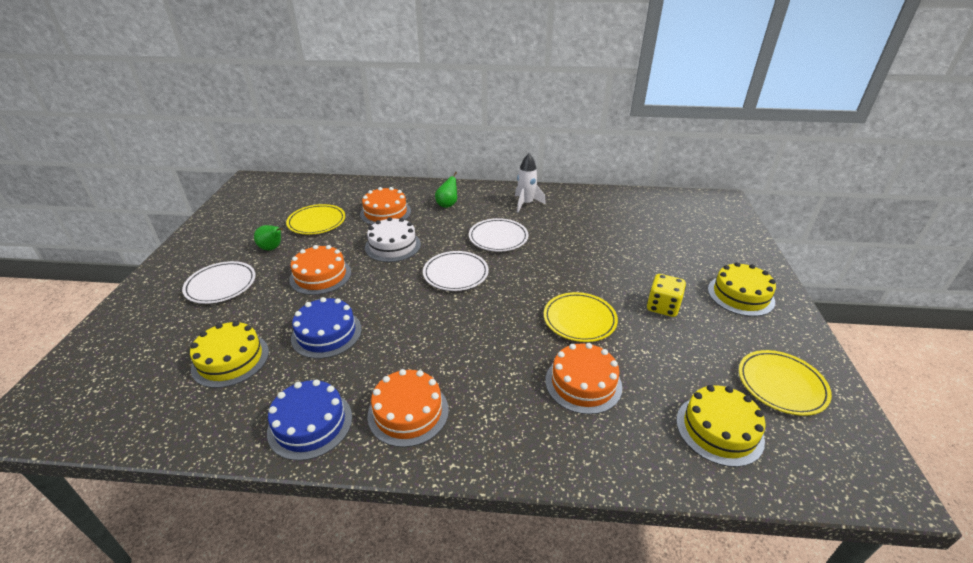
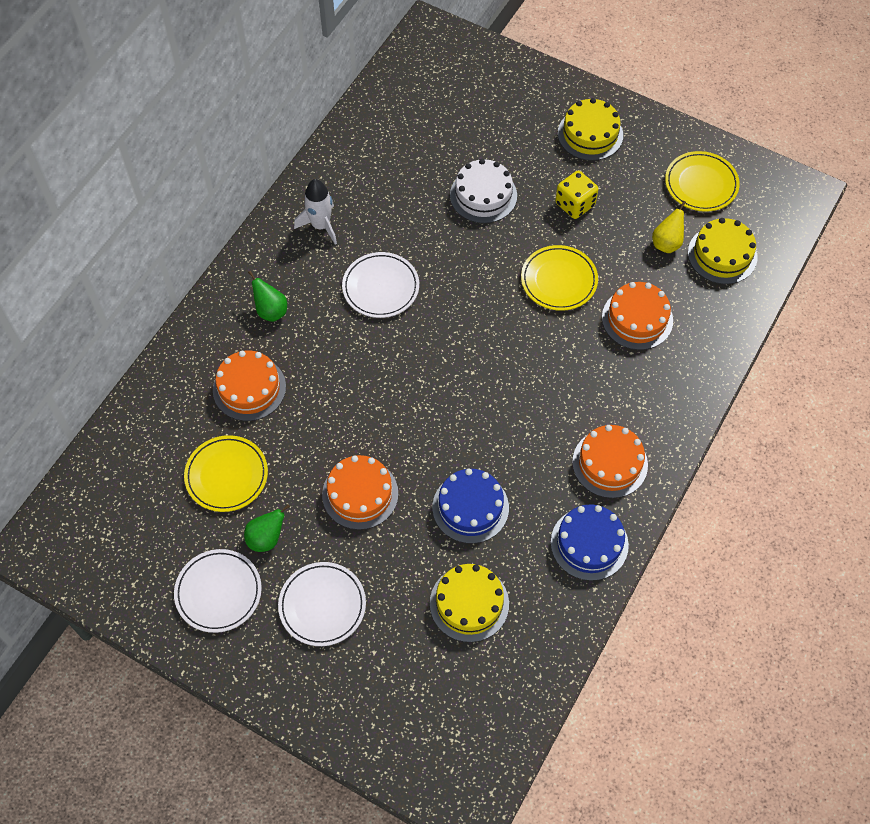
camera: 65 degrees left, 25 degrees up
(393, 246) = (336, 402): white cake -> white cake (483, 195)
(455, 273) = (429, 356): white plate -> white plate (218, 592)
(686, 379) = (666, 243): none -> yellow pear

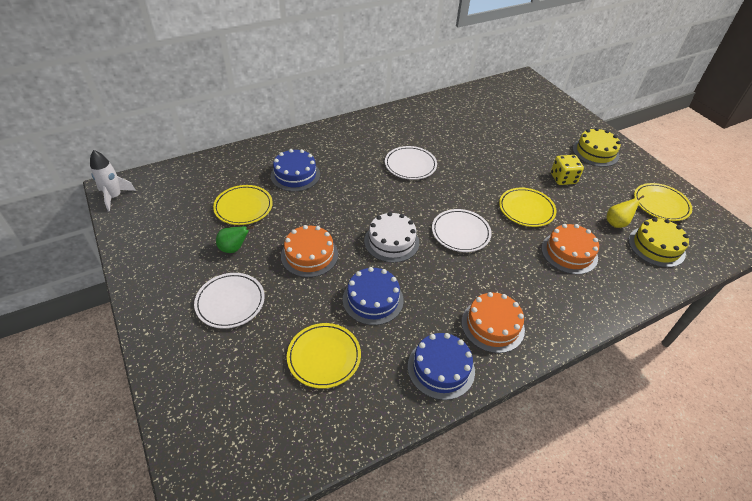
camera: 30 degrees right, 15 degrees down
(218, 592) = (180, 260): white plate -> white plate (460, 232)
(249, 388) = (295, 175): orange cake -> blue cake
(271, 311) = (339, 148): green pear -> none
(321, 226) = (399, 126): white rocket -> white rocket (114, 197)
(469, 603) = (324, 357): yellow cake -> yellow plate
(483, 195) = (506, 151): white cake -> white cake (391, 241)

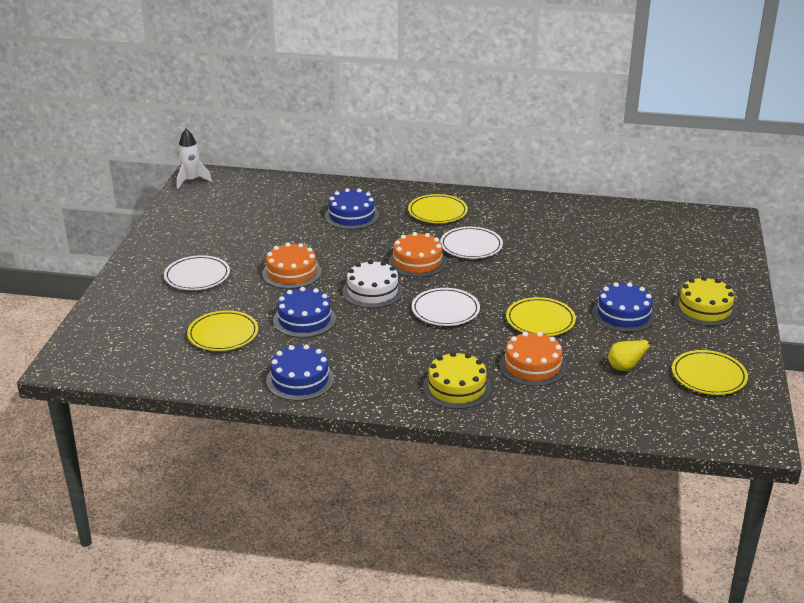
camera: 40 degrees right, 15 degrees down
(234, 248) = (239, 246): green pear -> none
(243, 207) = (279, 222): yellow plate -> yellow plate (437, 212)
(492, 325) = (380, 377): orange cake -> orange cake (417, 262)
(563, 179) = (623, 314): yellow dice -> blue cake
(656, 246) = (640, 401): yellow cake -> yellow cake (457, 388)

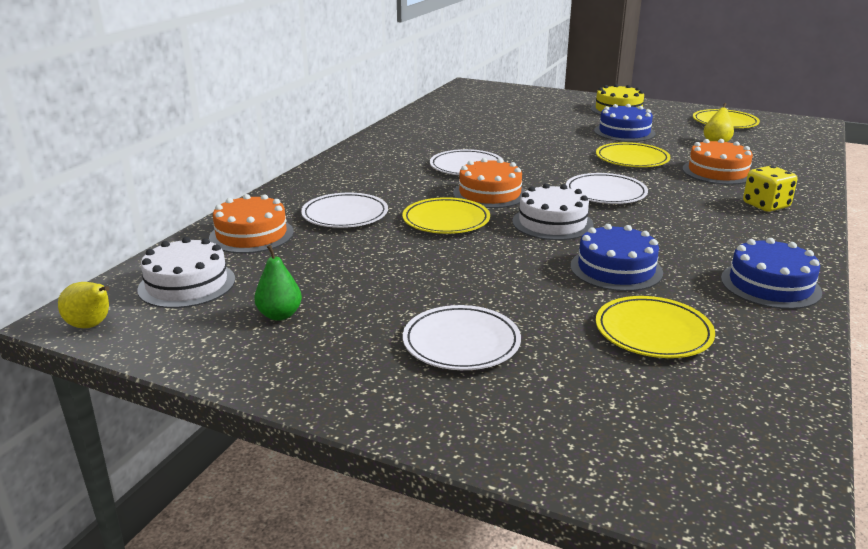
camera: 75 degrees left, 5 degrees down
(191, 181) = (91, 325): white rocket -> yellow pear
(213, 223) = (280, 315): none -> green pear
(239, 191) = (187, 284): none -> white cake
(291, 273) = (484, 266): orange cake -> orange cake (251, 235)
(351, 216) = (345, 215): blue cake -> white plate
(437, 212) = (374, 172): yellow plate -> yellow plate (446, 220)
(457, 388) = (766, 205): yellow cake -> yellow dice

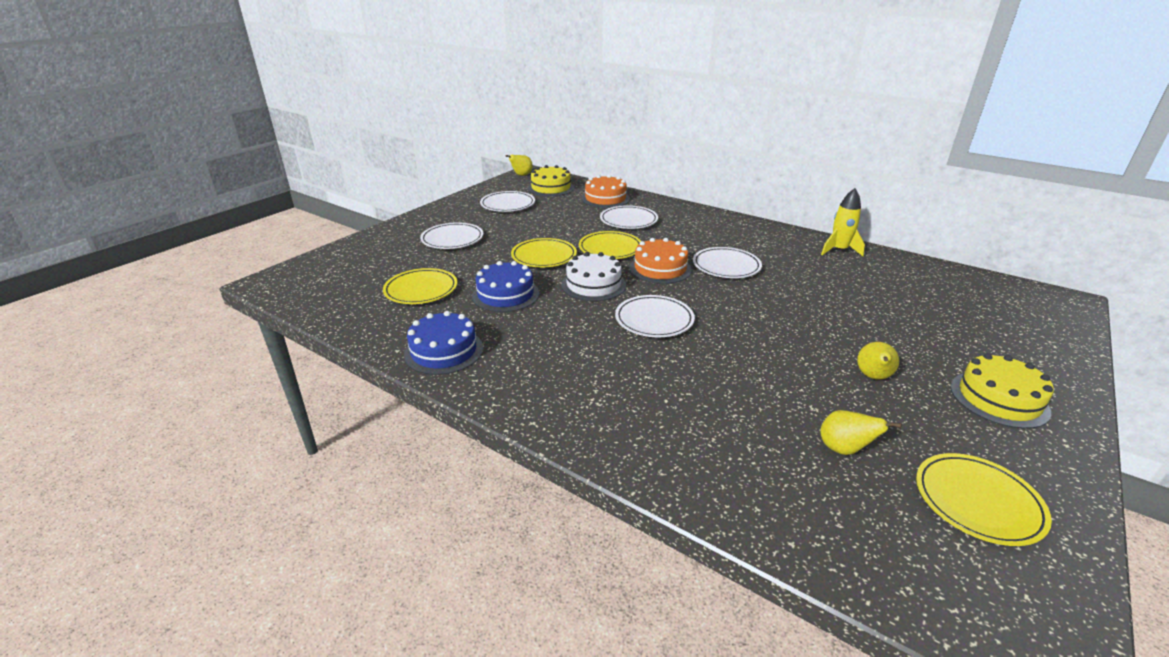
camera: 100 degrees right, 5 degrees up
(187, 284) = (551, 188): white cake -> yellow cake
(280, 315) = (508, 204): green pear -> white plate
(407, 128) = (839, 250): none -> yellow rocket
(624, 132) = (873, 377): blue cake -> yellow pear
(632, 159) = (758, 357): yellow plate -> yellow plate (544, 256)
(718, 172) = (715, 409): orange cake -> none
(766, 205) = (601, 409): yellow dice -> none

